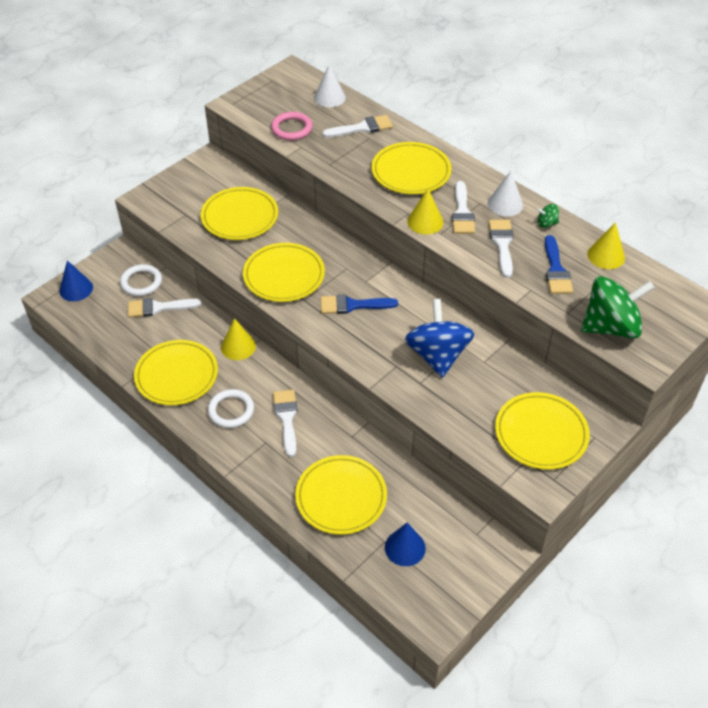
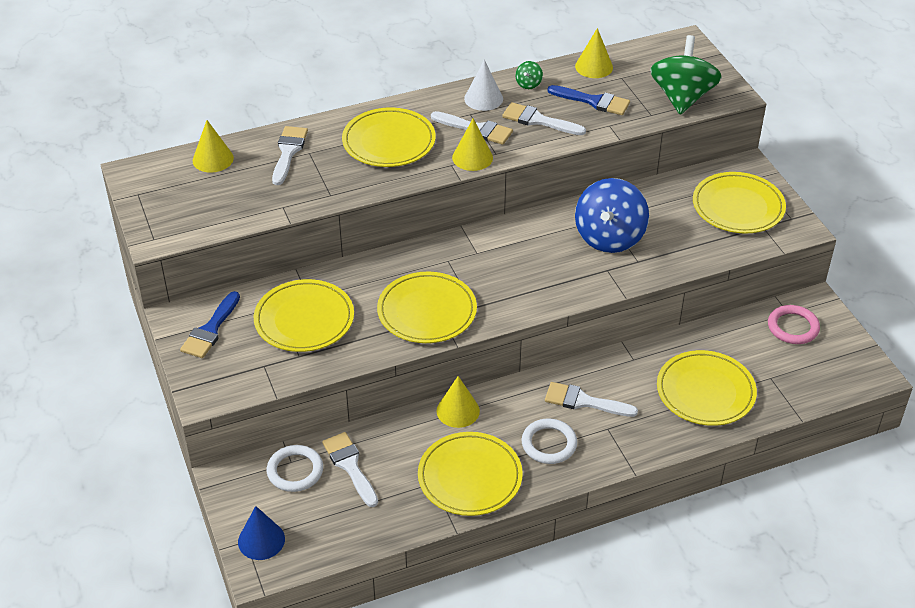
camera: 65 degrees left, 5 degrees down
(158, 308) = (350, 466): white brush -> white brush turned 135 degrees clockwise
(292, 128) = (244, 204): pink ring -> pink ring (793, 327)
(329, 97) = (213, 159): white cone -> yellow cone
(352, 305) = (505, 273): blue brush -> blue brush (210, 330)
(405, 547) = (783, 366): blue cone -> none
(437, 355) = (609, 237): blue spinning top -> blue spinning top turned 90 degrees counterclockwise

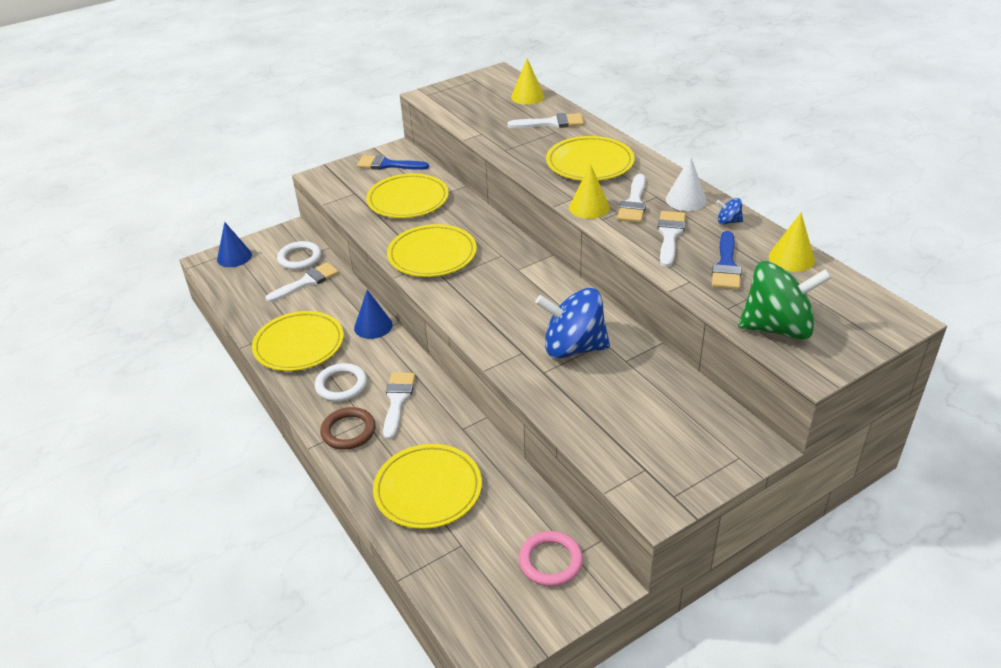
camera: 80 degrees right, 5 degrees down
(458, 411) = (373, 326): yellow cone -> blue cone
(528, 84) = (728, 221): green spinning top -> blue spinning top
(619, 442) = (348, 431): none -> brown ring
(738, 207) = (672, 444): yellow plate -> none

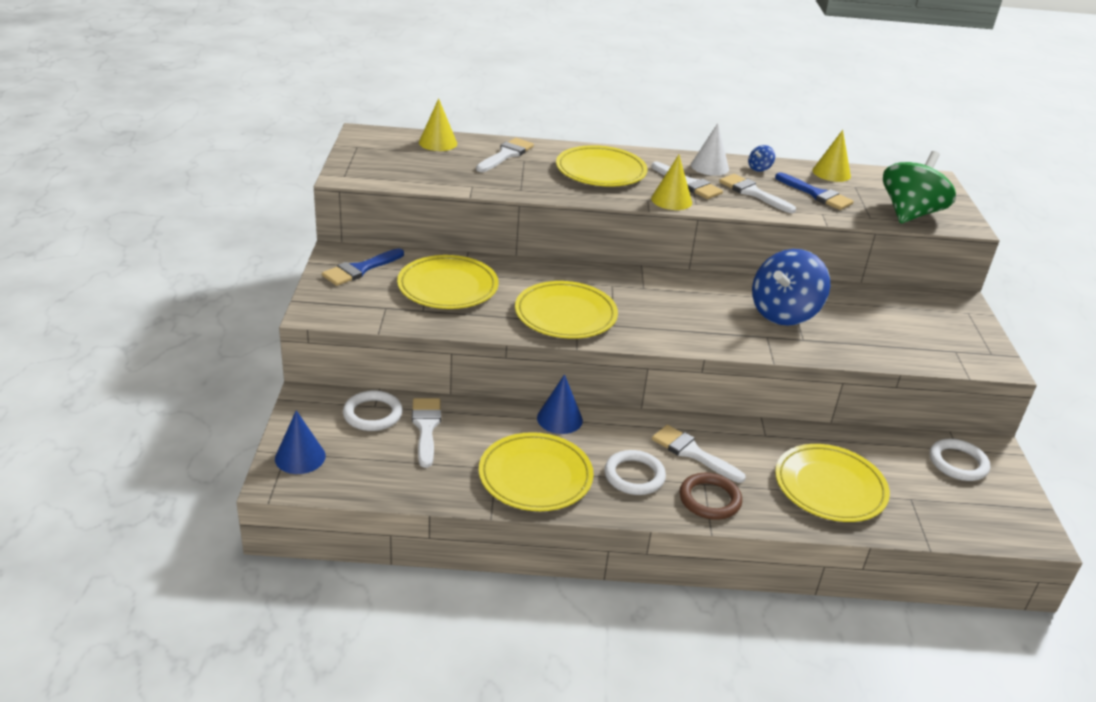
camera: 60 degrees left, 5 degrees down
(550, 561) = (958, 463): pink ring -> white ring

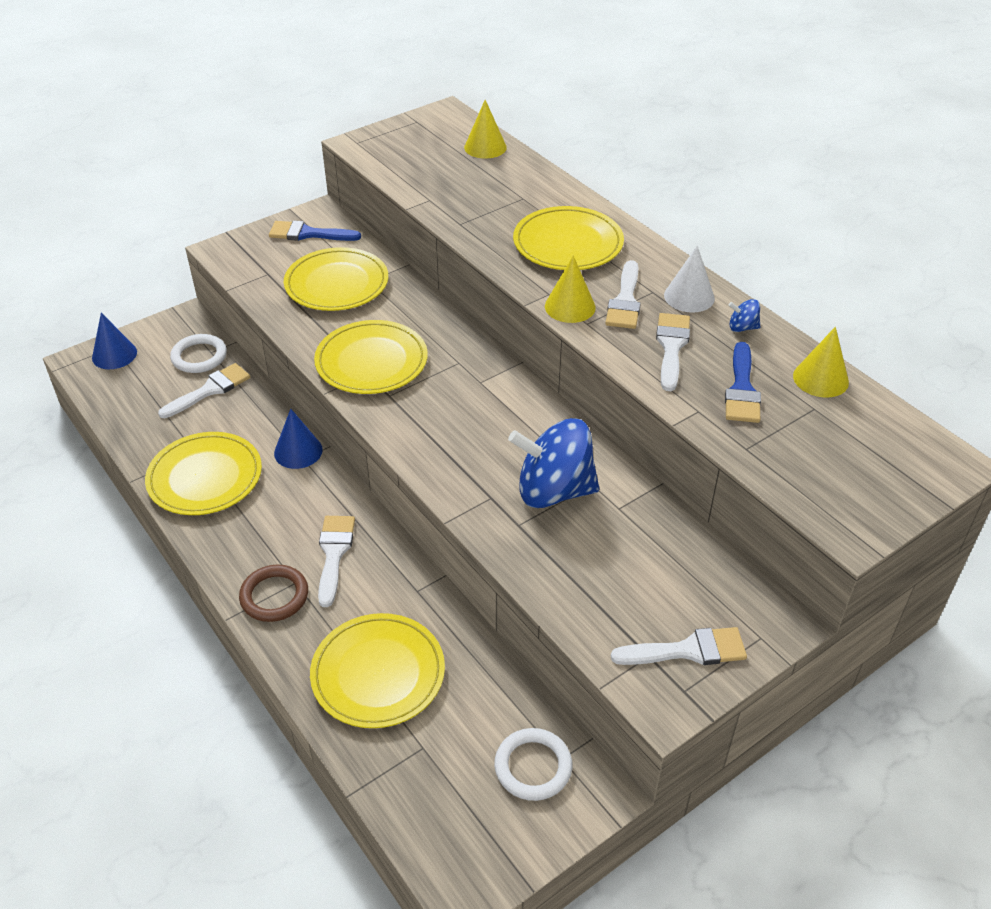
camera: 55 degrees right, 10 degrees up
(506, 155) = (517, 186): white brush -> white brush (688, 650)
(634, 476) = (262, 533): white ring -> none
(910, 214) = (807, 476): green spinning top -> none

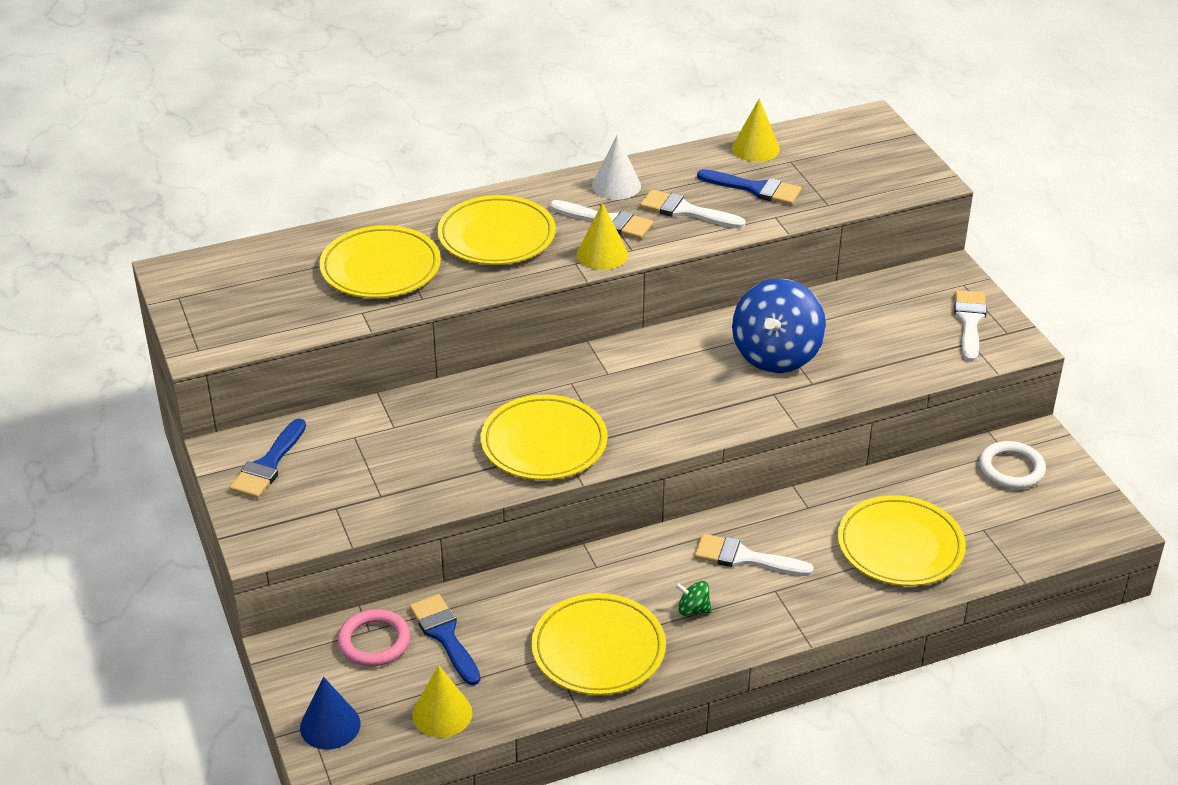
camera: 75 degrees left, 5 degrees down
(199, 357) = (374, 641): white ring -> pink ring
(210, 390) = (444, 635): white brush -> blue brush
(260, 529) = (693, 609): none -> green spinning top
(274, 596) = (789, 607): brown ring -> none
(298, 451) = (583, 569): blue cone -> none
(337, 284) = (388, 452): yellow plate -> yellow plate (380, 268)
(485, 147) = (274, 256): yellow cone -> yellow cone (442, 713)
(742, 327) = (673, 169): blue spinning top -> none

